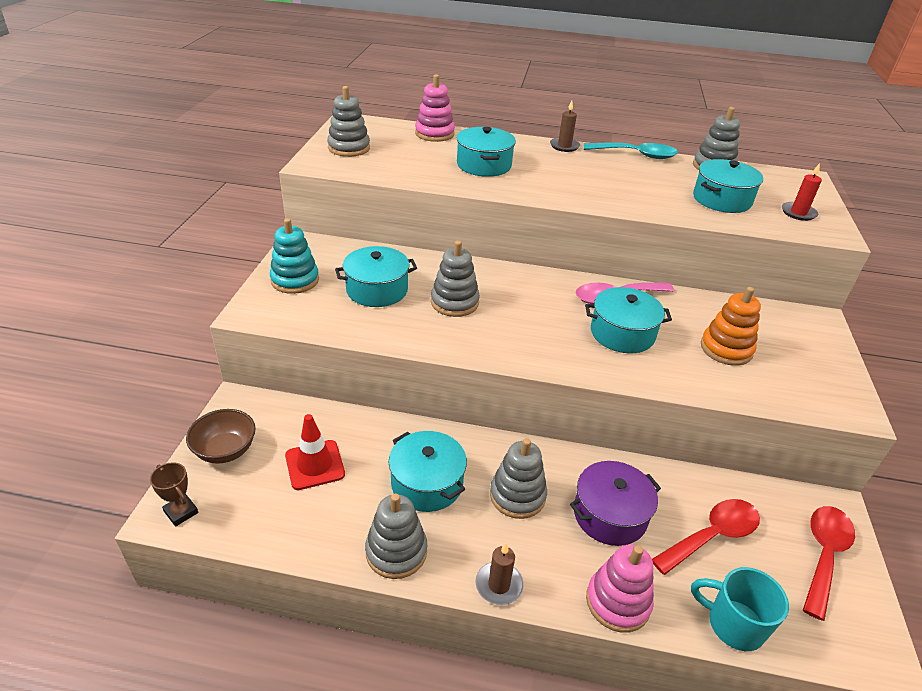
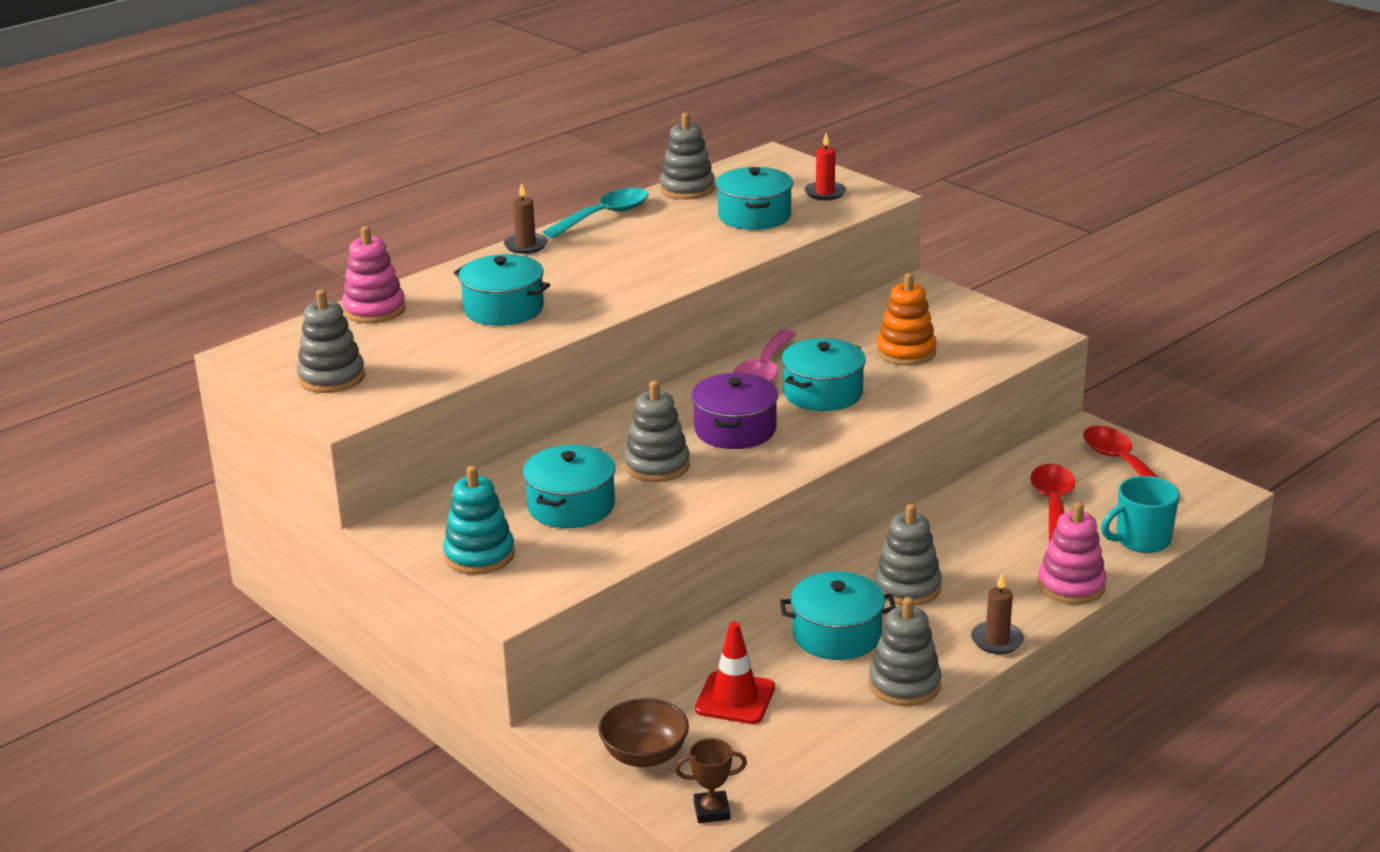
camera: 50 degrees left, 10 degrees down
(610, 515) = (981, 547): purple pot -> purple pot (735, 430)

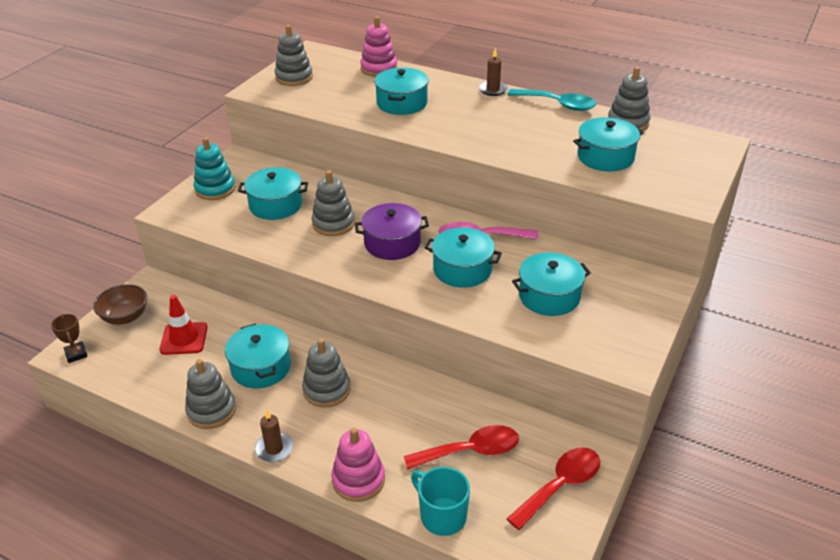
camera: 70 degrees right, 10 degrees up
(825, 193) = (674, 178): red candle -> none
(906, 352) = (549, 296): orange stacking toy -> turquoise pot

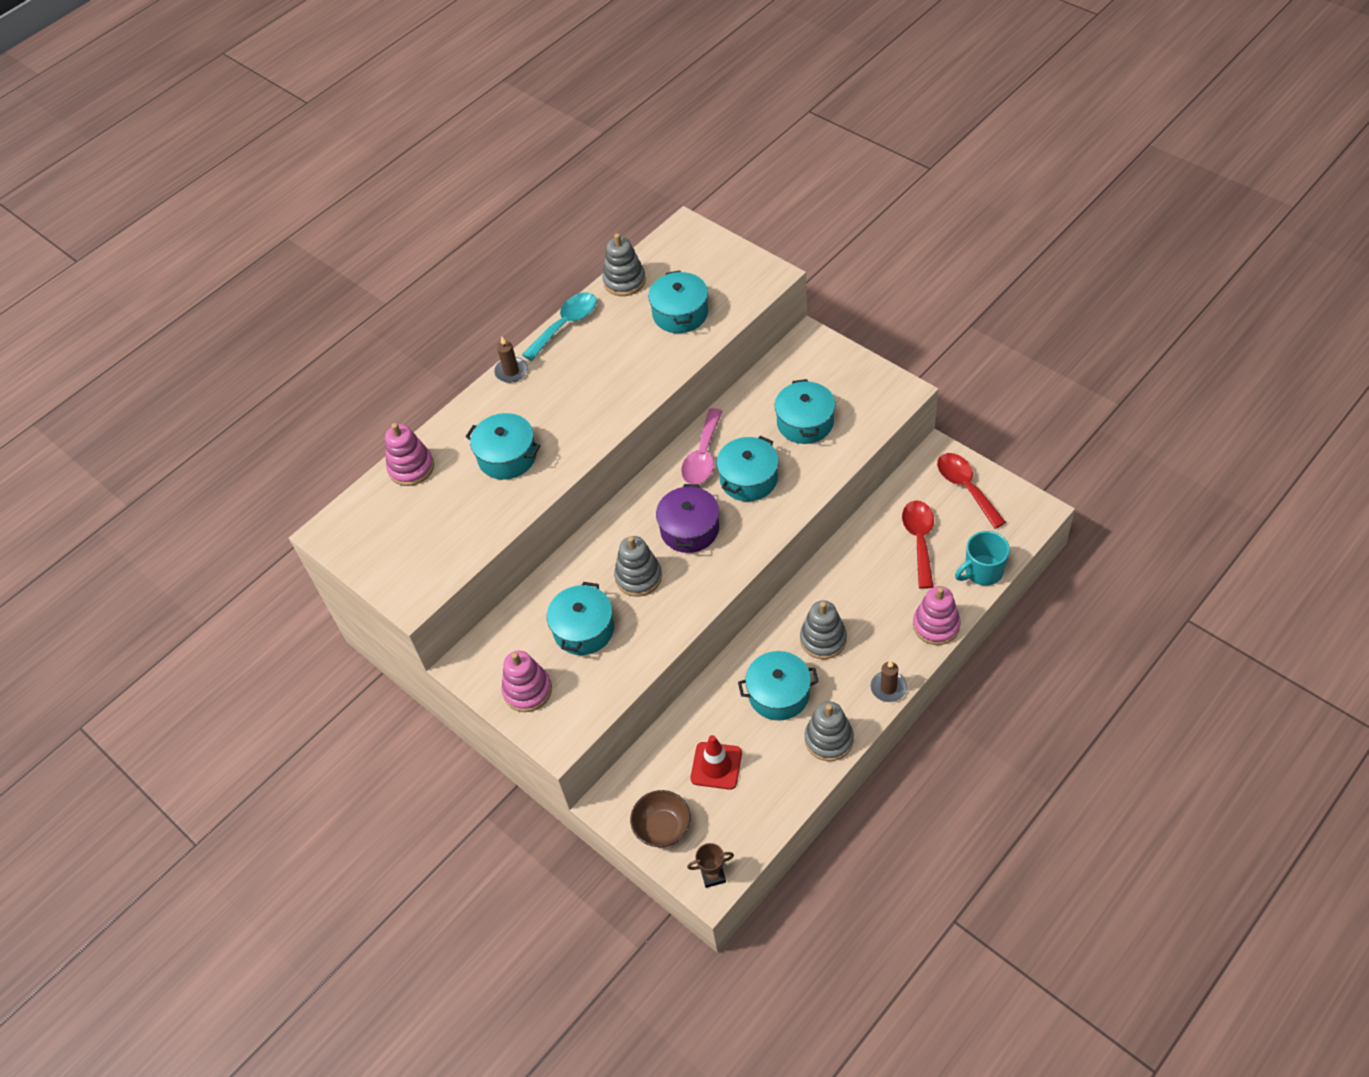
camera: 70 degrees left, 15 degrees up
(215, 189) = (527, 690): turquoise stacking toy -> pink stacking toy
(294, 77) = (395, 556): grey stacking toy -> none

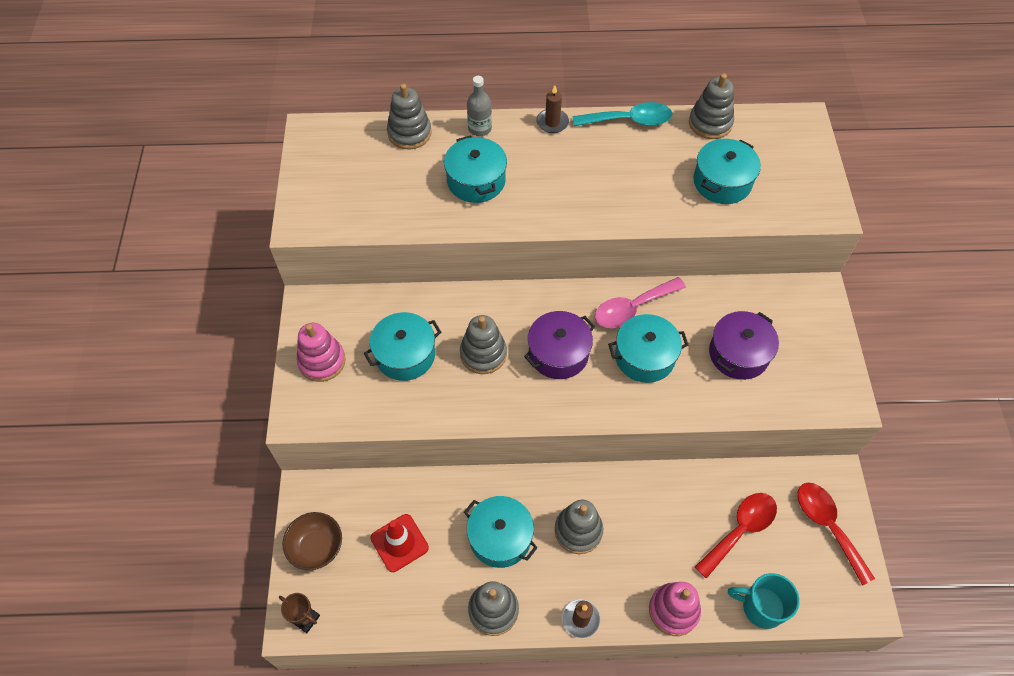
camera: 40 degrees right, 5 degrees up
(411, 468) = (409, 133): pink stacking toy -> grey stacking toy
(462, 420) = (479, 128): none -> grey bottle
(805, 422) = (738, 354): turquoise pot -> purple pot
(966, 487) = (827, 526): red spoon -> red spoon turned 45 degrees counterclockwise

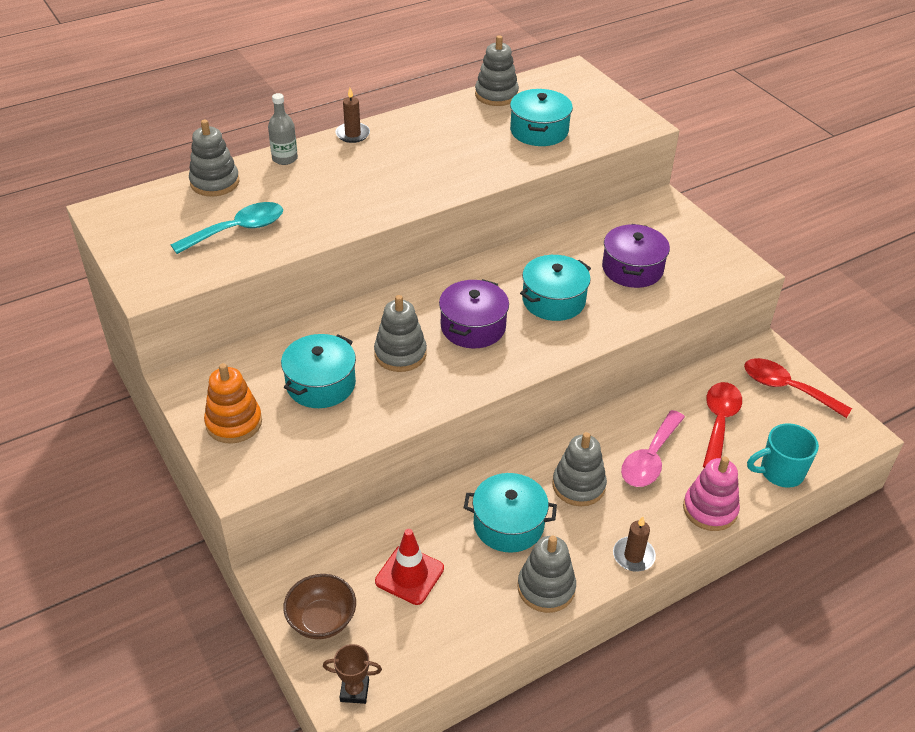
camera: 30 degrees left, 15 degrees down
(322, 361) = (234, 423): pink stacking toy -> orange stacking toy
(476, 181) = (311, 197): turquoise pot -> none
(629, 121) = (423, 113): turquoise spoon -> turquoise spoon (238, 230)
(632, 308) = (515, 269): pink spoon -> pink spoon (650, 458)

